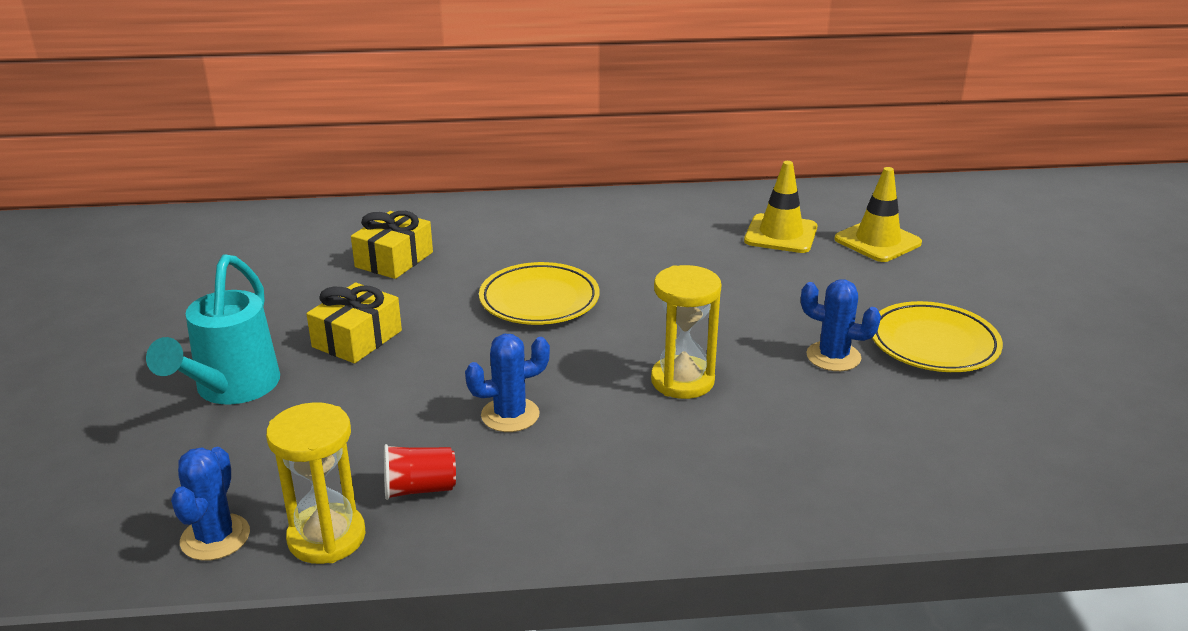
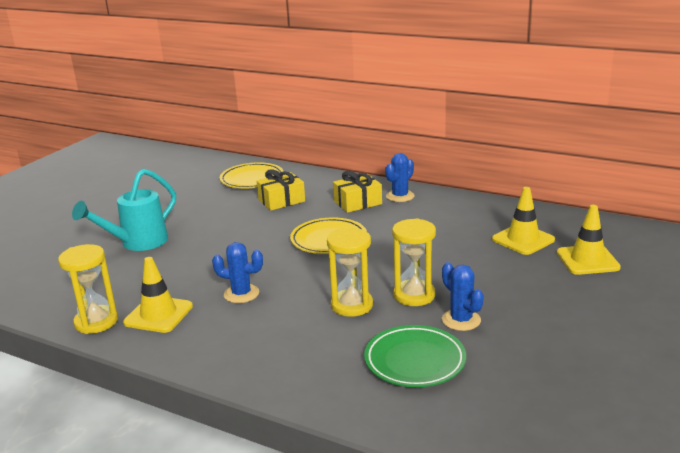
camera: 35 degrees right, 5 degrees down
(215, 537) = (57, 305): blue cactus -> blue cactus (400, 196)
(357, 339) = (217, 235): yellow gift -> yellow gift (358, 202)
(419, 489) = (158, 314): red cup -> yellow traffic cone
(742, 343) = (414, 295): none -> yellow hourglass
(844, 426) = (415, 361): none -> green plate
(933, 344) = (541, 333): yellow plate -> yellow plate (252, 179)

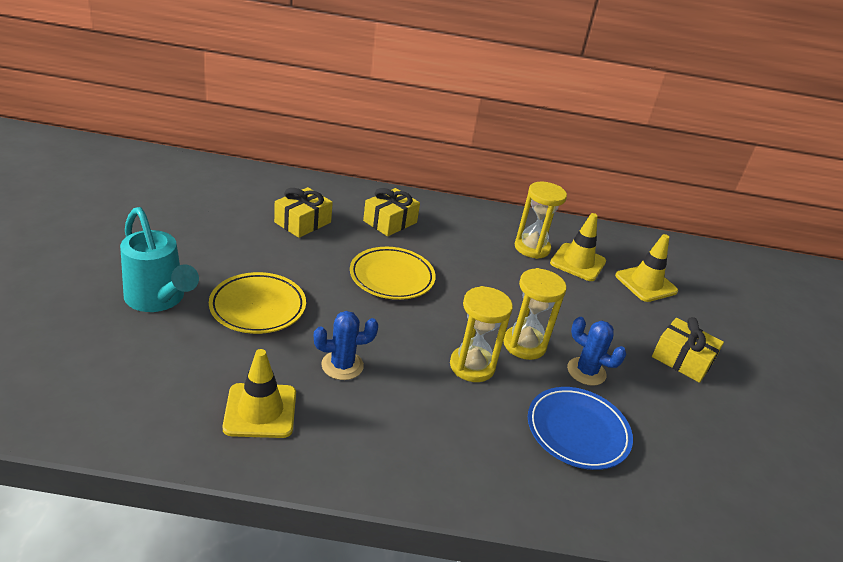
camera: 30 degrees left, 10 degrees up
(96, 322) = (183, 435): yellow hourglass -> yellow hourglass (532, 248)
(137, 243) = (159, 300): turquoise watering can -> turquoise watering can turned 60 degrees counterclockwise
(252, 179) = (247, 192): yellow plate -> yellow plate (258, 307)
(400, 196) = (428, 211): blue cactus -> none
(415, 361) = (577, 431): green plate -> blue plate
(577, 322) = (682, 359): none -> yellow gift

